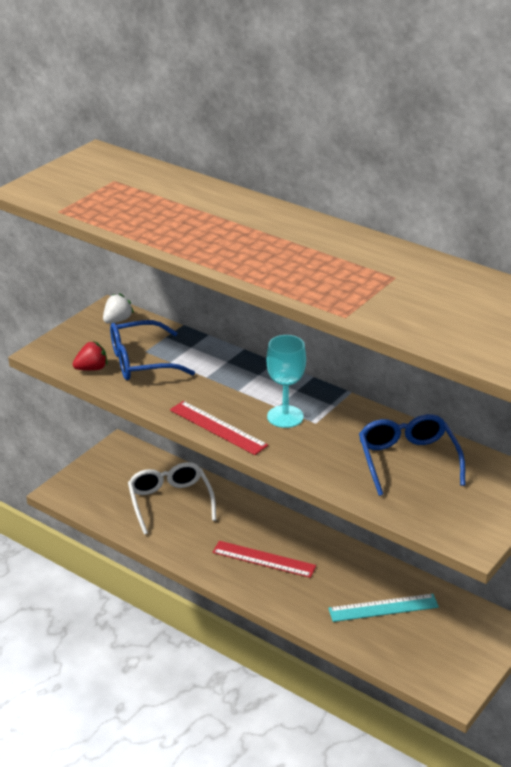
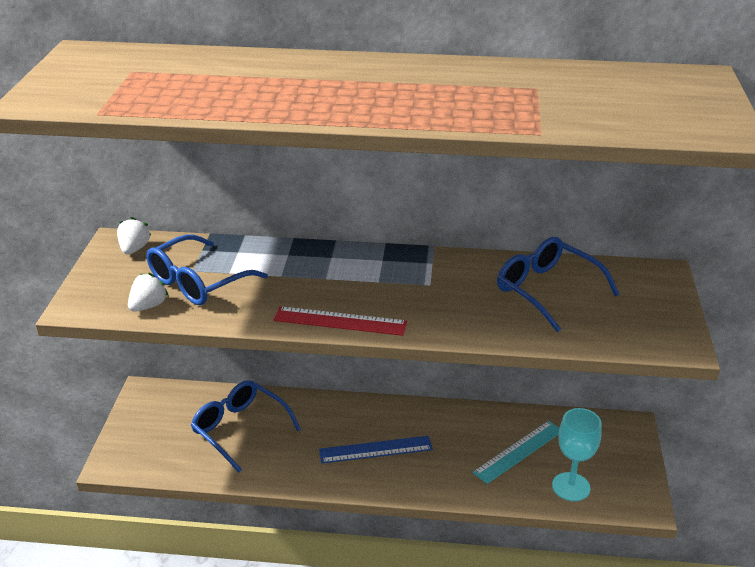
camera: 30 degrees left, 0 degrees up
(92, 368) = (148, 306): red strawberry -> white strawberry
(170, 502) = (239, 429): white glasses -> blue glasses
(264, 559) = (375, 450): red ruler -> blue ruler
(285, 416) = (396, 288): turquoise goblet -> turquoise goblet (571, 487)

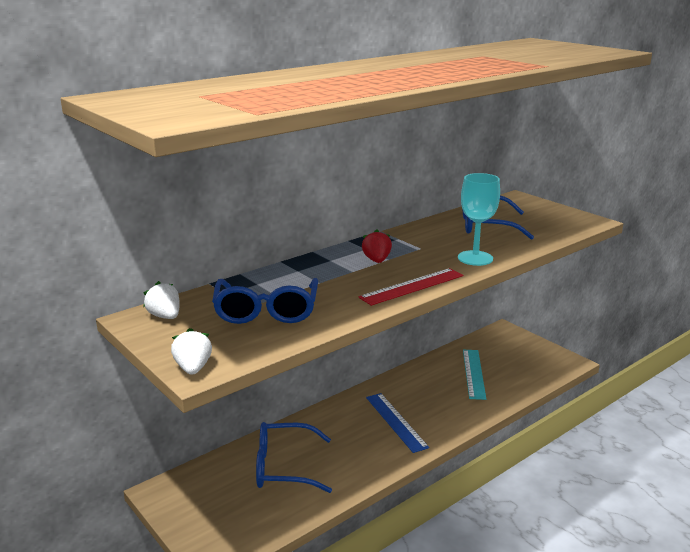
camera: 45 degrees left, 10 degrees down
(148, 306) = (259, 341): white strawberry -> white strawberry (193, 368)
(366, 278) = (377, 260): none -> red strawberry
(375, 450) = (396, 421): blue ruler -> blue ruler turned 60 degrees counterclockwise
(571, 487) = (526, 374): turquoise goblet -> turquoise goblet (475, 258)

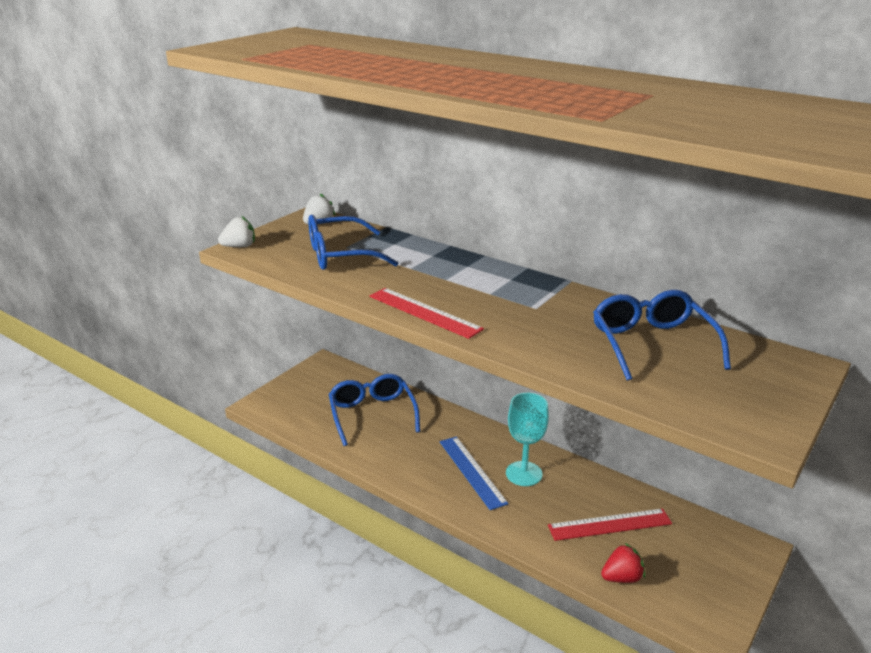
camera: 75 degrees right, 5 degrees up
(377, 260) = (481, 288): red strawberry -> red strawberry (622, 577)
(396, 421) = (472, 471): blue ruler -> blue ruler turned 75 degrees counterclockwise
(473, 373) = (609, 524): turquoise ruler -> red ruler
(475, 258) = (528, 343): turquoise goblet -> turquoise goblet (524, 473)

